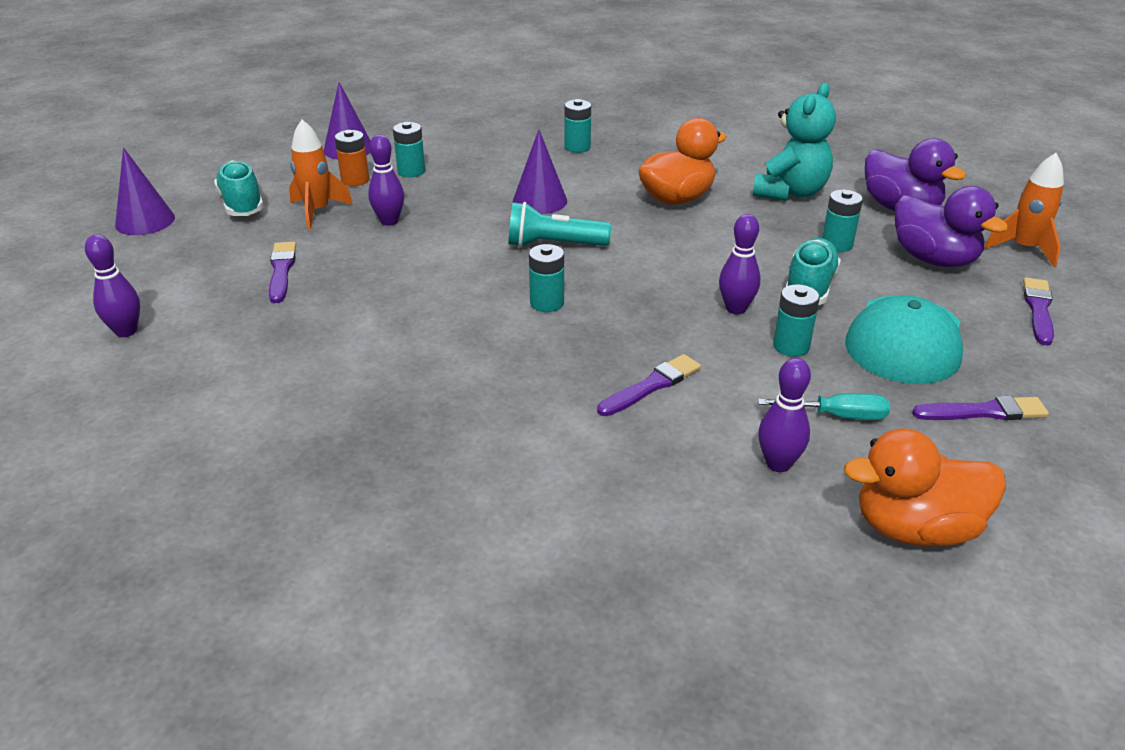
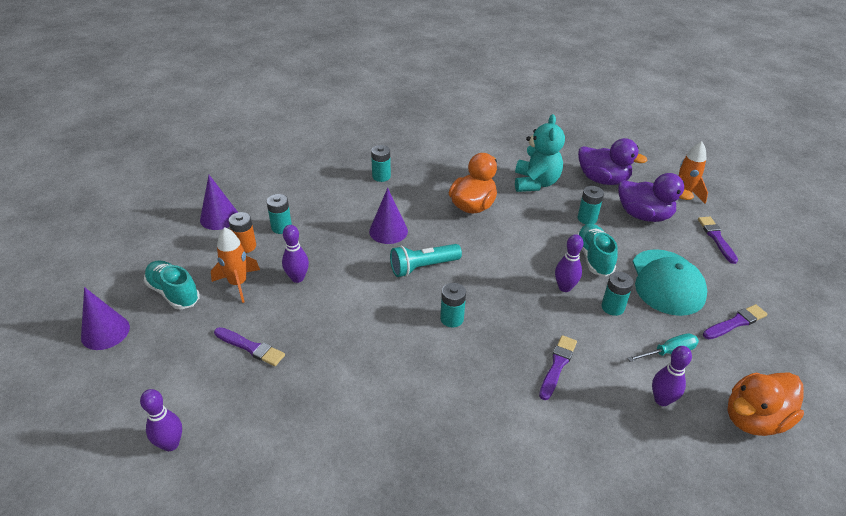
camera: 25 degrees left, 5 degrees up
(281, 270) = (250, 347): purple brush -> purple brush turned 150 degrees clockwise

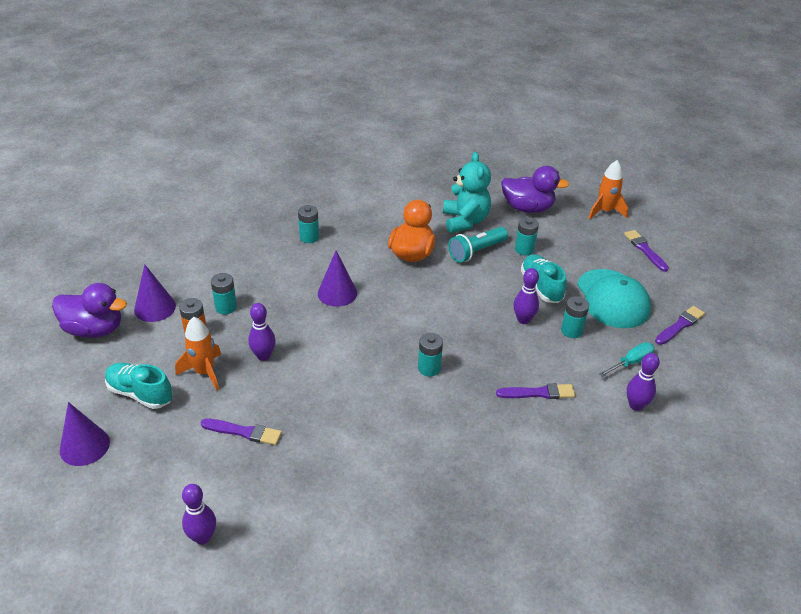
camera: 15 degrees left, 0 degrees up
(423, 267) = (384, 323): turquoise flashlight -> turquoise flashlight (476, 252)
(557, 365) = (538, 393): purple brush -> purple brush turned 75 degrees clockwise
(644, 215) = (575, 238): purple duck -> purple duck (94, 329)
(754, 419) = (715, 406): orange duck -> none

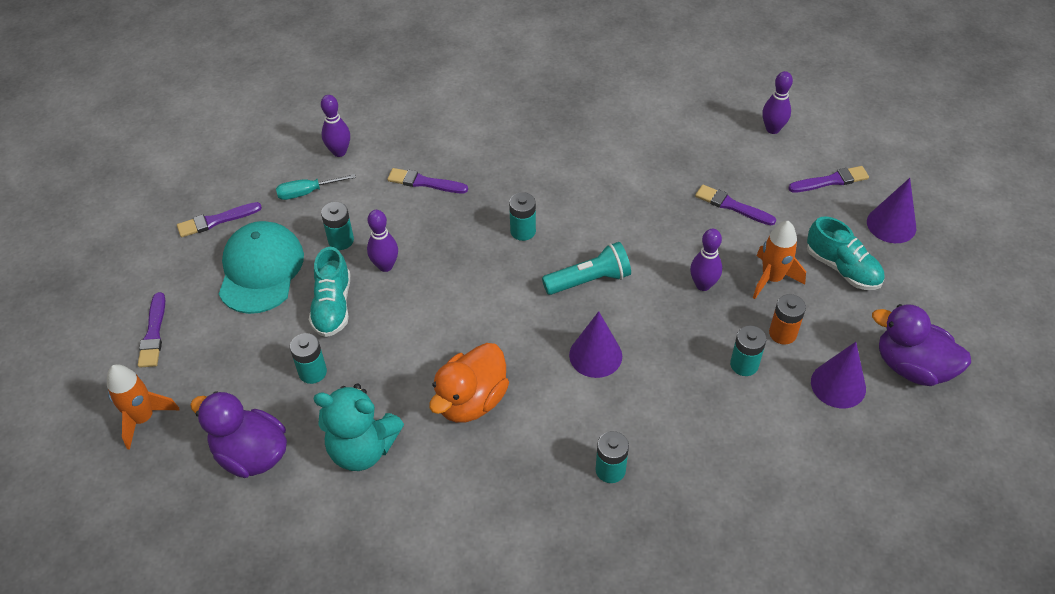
camera: 160 degrees left, 10 degrees up
(140, 482) = (831, 181): none -> purple brush
(465, 221) = (362, 449): turquoise teddy bear -> turquoise teddy bear turned 90 degrees counterclockwise
(476, 252) = (380, 383): turquoise flashlight -> turquoise flashlight (589, 280)

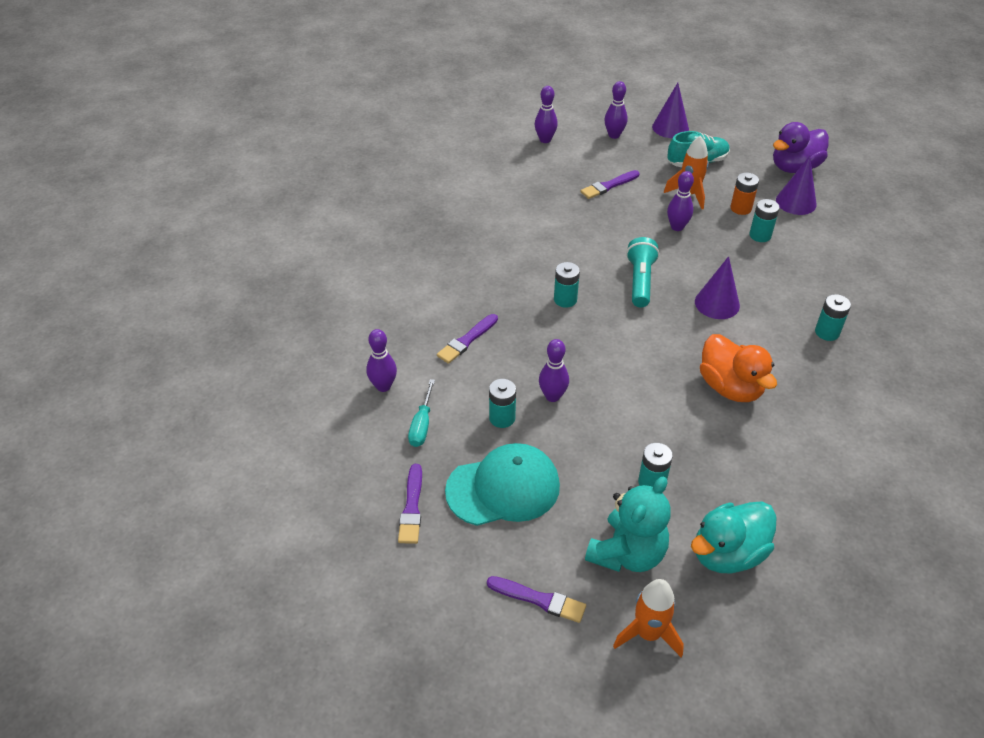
camera: 65 degrees left, 5 degrees down
(251, 454) = (727, 553): purple duck -> turquoise duck
(261, 270) = (503, 488): turquoise cap -> turquoise cap turned 135 degrees clockwise
(332, 306) = (580, 446): turquoise shoe -> none
(362, 449) = (752, 471): turquoise teddy bear -> turquoise teddy bear (627, 553)
(831, 181) = (614, 135): purple brush -> purple bowling pin

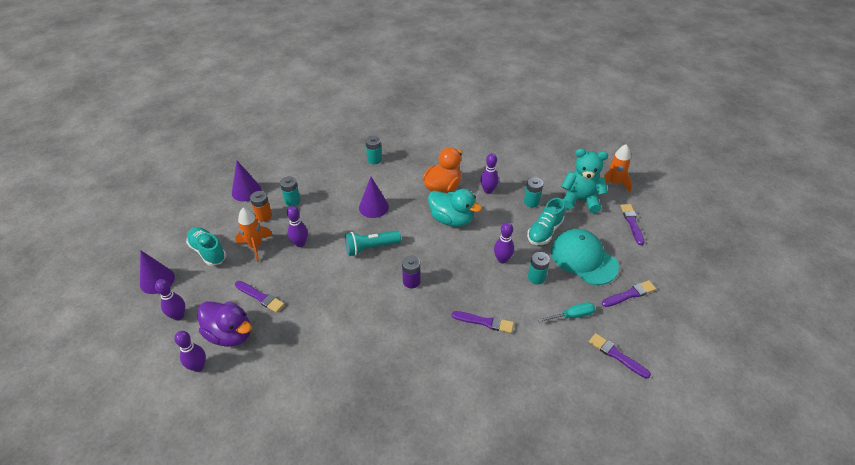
camera: 115 degrees left, 0 degrees up
(341, 439) = (616, 355): none -> purple brush
(383, 386) = (558, 353): purple bowling pin -> purple bowling pin (488, 190)
(565, 299) = (411, 281): turquoise battery -> purple battery
(580, 468) = (544, 231): none -> turquoise shoe
(727, 553) = (551, 168): turquoise duck -> turquoise duck (451, 219)
(794, 167) = (201, 198): purple duck -> purple duck (230, 334)

